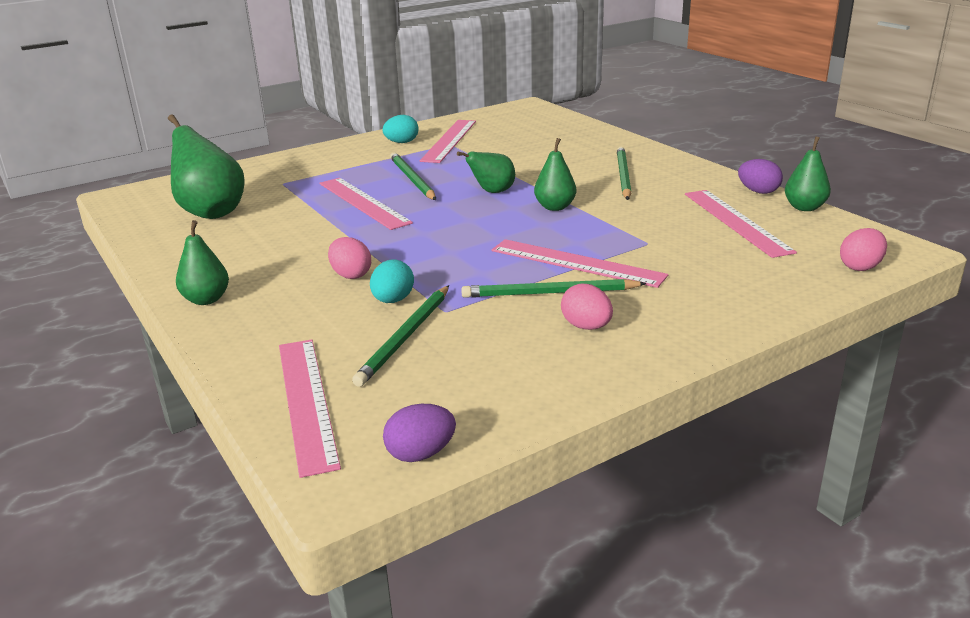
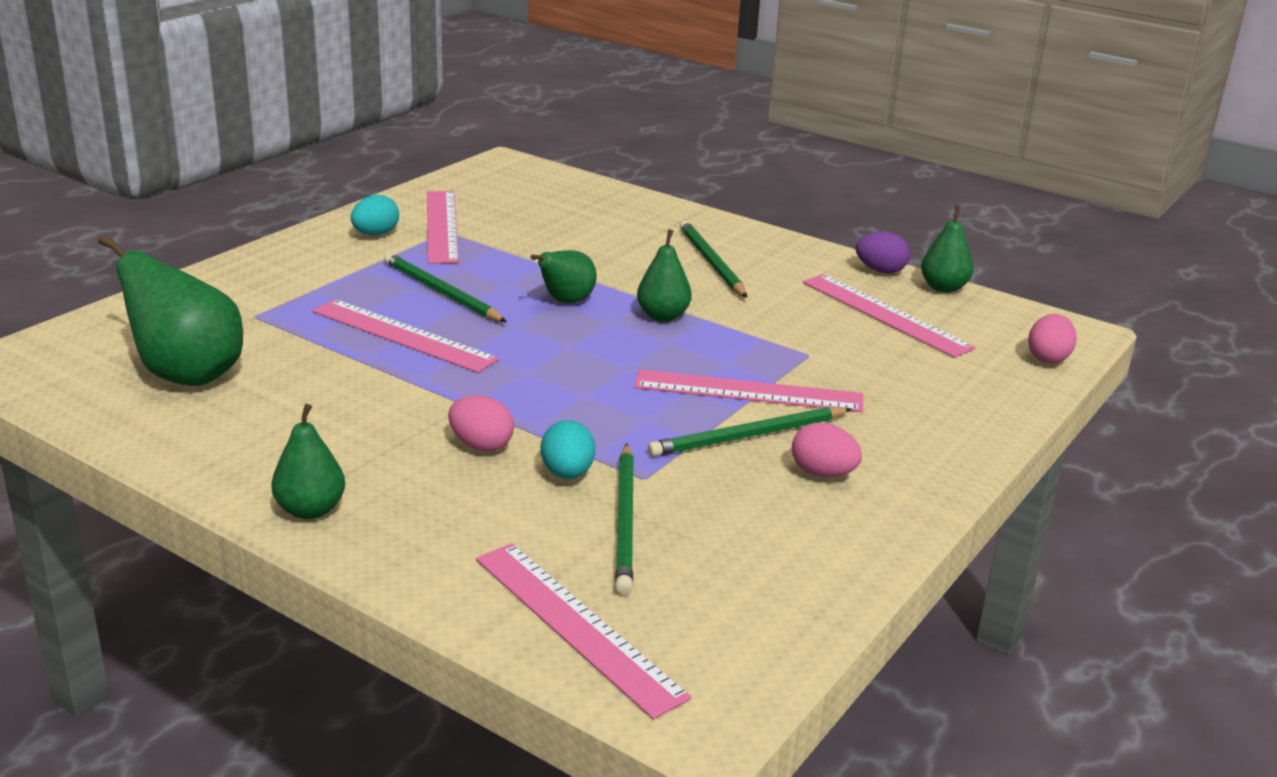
camera: 25 degrees left, 0 degrees up
(420, 454) = (765, 662): purple egg -> none

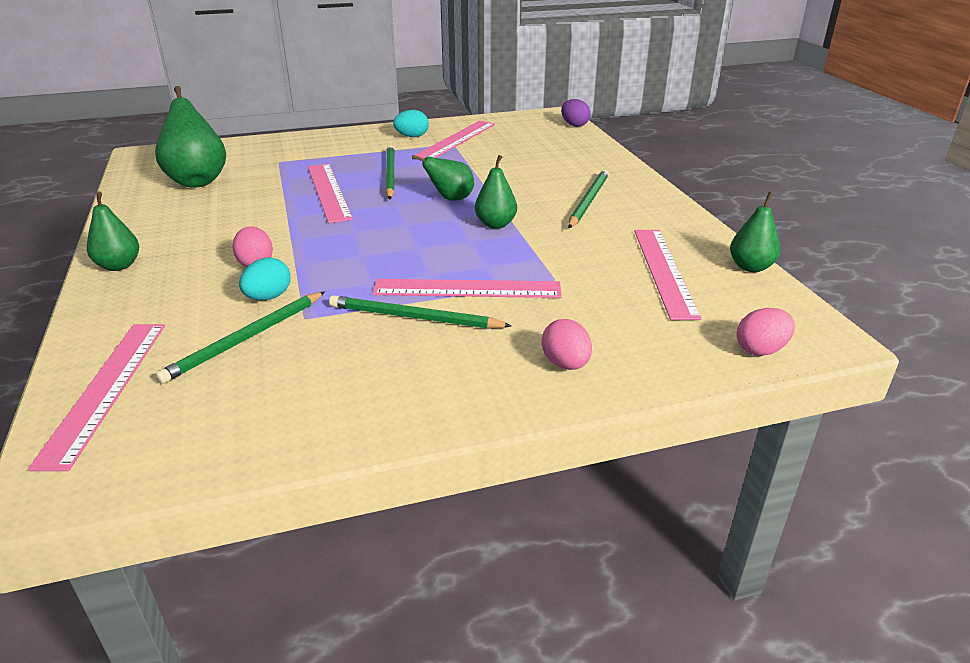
camera: 40 degrees right, 5 degrees up
(748, 391) = (467, 289): pink ruler -> pink ruler turned 45 degrees counterclockwise
(822, 473) = (419, 363): pink egg -> pink egg (565, 364)
(880, 271) = (714, 240): purple egg -> purple egg (574, 125)

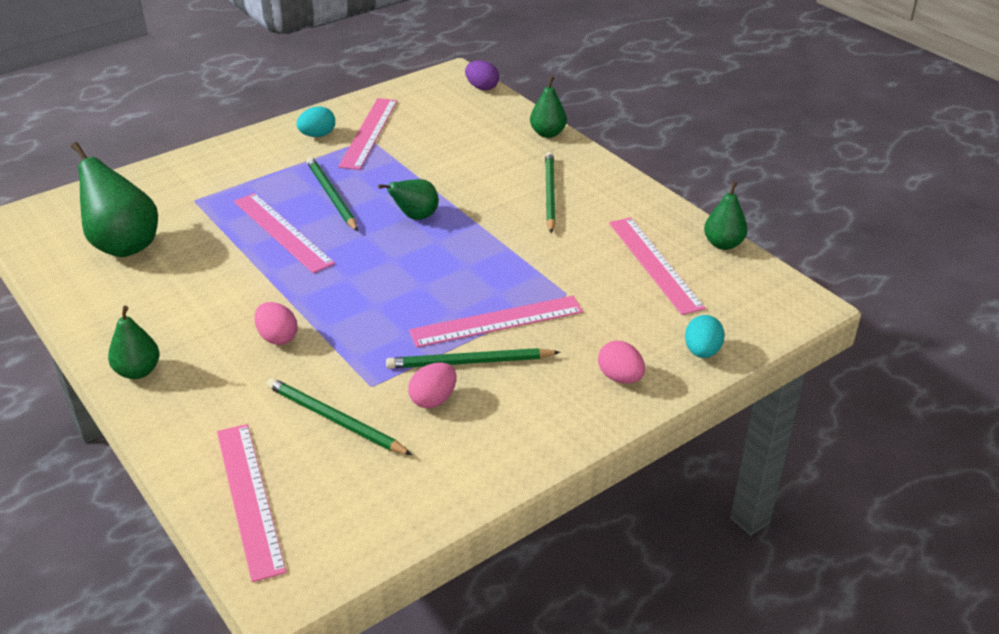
camera: 20 degrees left, 5 degrees up
(246, 339) = (335, 419): green pencil -> green pencil turned 105 degrees clockwise
(268, 297) = (320, 372): turquoise egg -> turquoise egg (702, 352)
(495, 224) = (478, 241): green pear -> green pear (547, 133)
(760, 350) = (761, 328): pink egg -> pink egg (433, 399)

